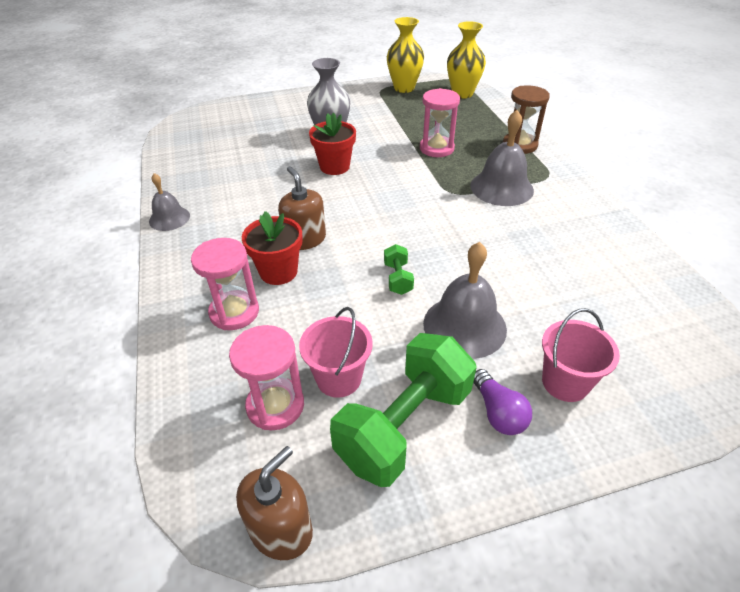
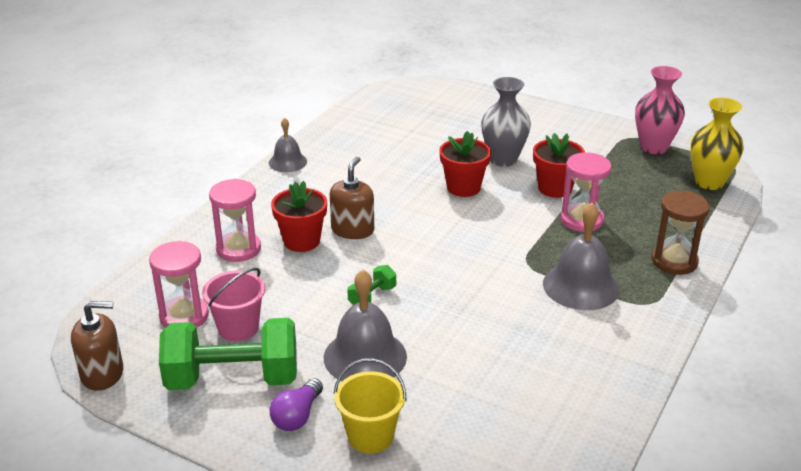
camera: 45 degrees right, 10 degrees down
(390, 138) = (555, 188): none -> red flower pot
(404, 88) = (653, 147): yellow vase -> pink vase
(565, 382) = (370, 436): pink bucket -> yellow bucket

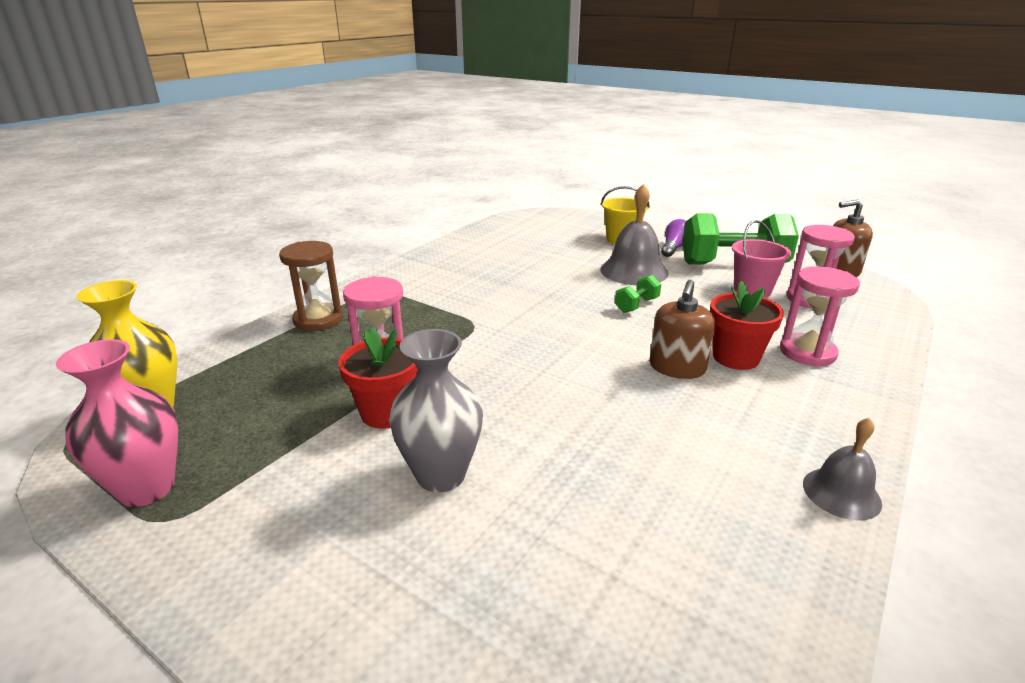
camera: 175 degrees left, 5 degrees down
(463, 187) = (524, 421): red flower pot -> none
(581, 286) = (430, 305): grey bell -> none

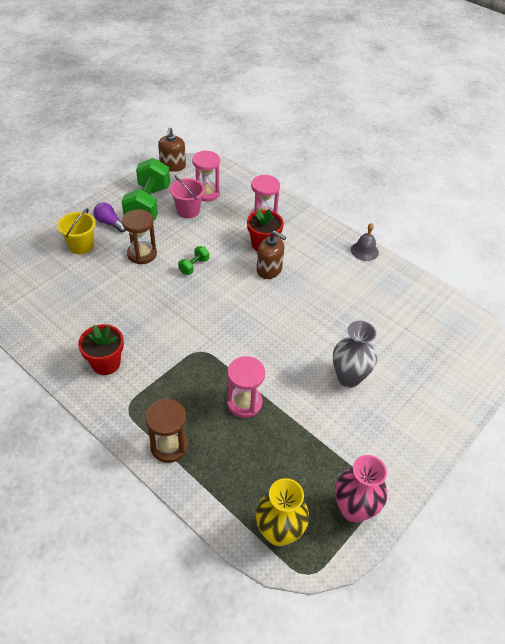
camera: 85 degrees left, 20 degrees up
(386, 412) = (295, 400): red flower pot -> red flower pot (106, 363)
(634, 271) = (142, 254): grey bell -> brown hourglass
(636, 305) = (194, 266): green dumbbell -> green dumbbell turned 75 degrees clockwise

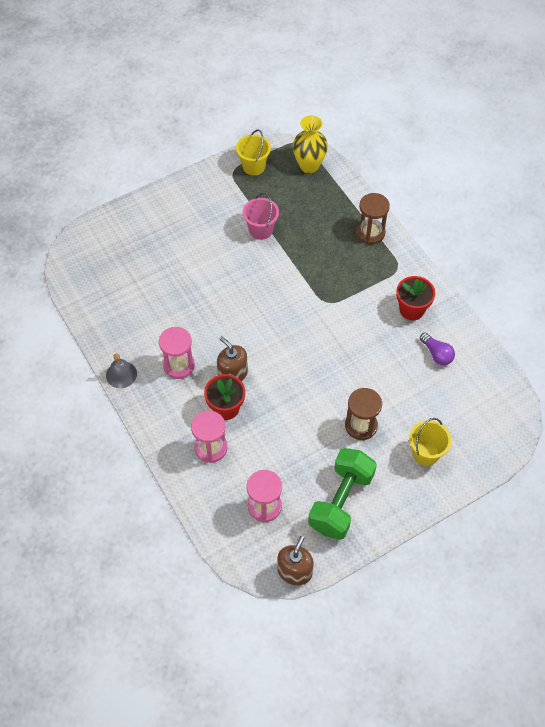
camera: 160 degrees left, 10 degrees up
(110, 223) = (391, 481): purple light bulb -> purple light bulb (436, 354)
(188, 211) = (295, 480): pink bucket -> pink bucket (261, 230)
(194, 266) = (309, 396): green dumbbell -> none
(244, 403) = (304, 250): pink hourglass -> pink hourglass (179, 365)
(348, 377) = (210, 251): grey vase -> none
(353, 509) = (253, 166): pink vase -> yellow bucket

